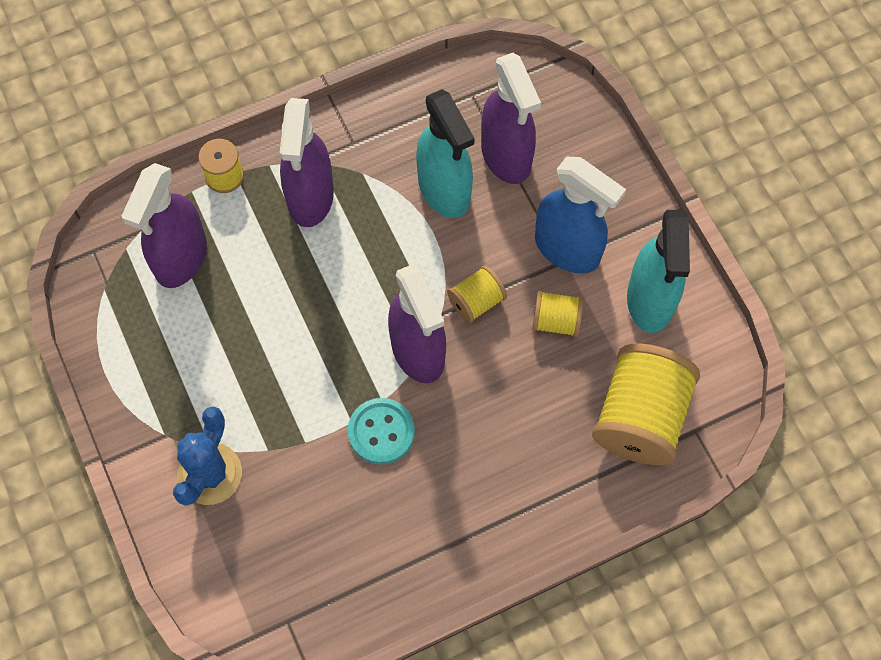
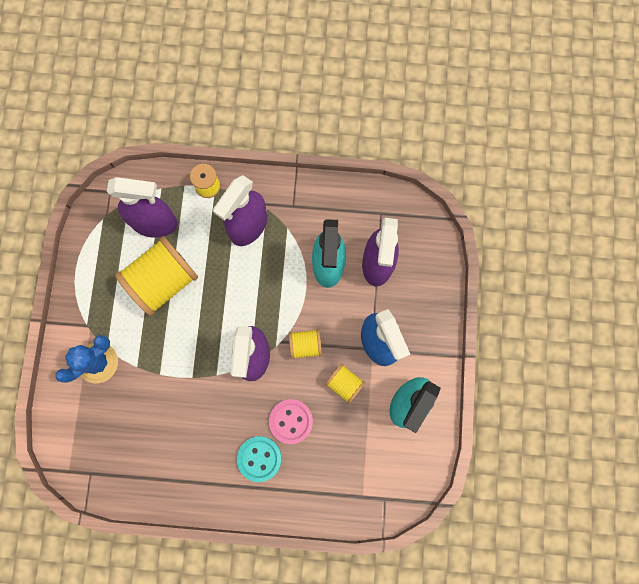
camera: 30 degrees right, 10 degrees up
(180, 258) = (155, 223): purple spray bottle -> purple spray bottle turned 135 degrees counterclockwise
(381, 432) = (205, 393): turquoise button -> turquoise button (259, 458)
(516, 403) = (291, 421): none -> pink button
(640, 417) = (357, 471): yellow spool -> yellow spool (163, 281)

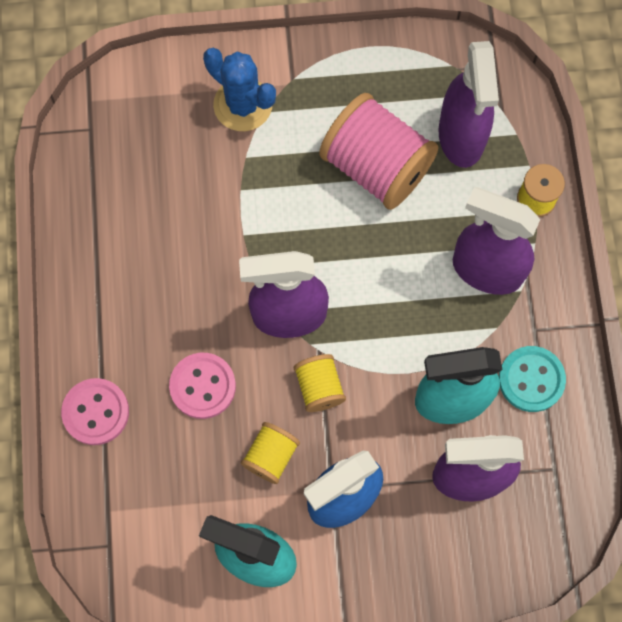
camera: 80 degrees right, 5 degrees down
(163, 281) = (376, 167): yellow spool -> pink spool
(259, 458) = (142, 351): turquoise button -> turquoise button (531, 379)
(295, 496) = (96, 412): none -> pink button

